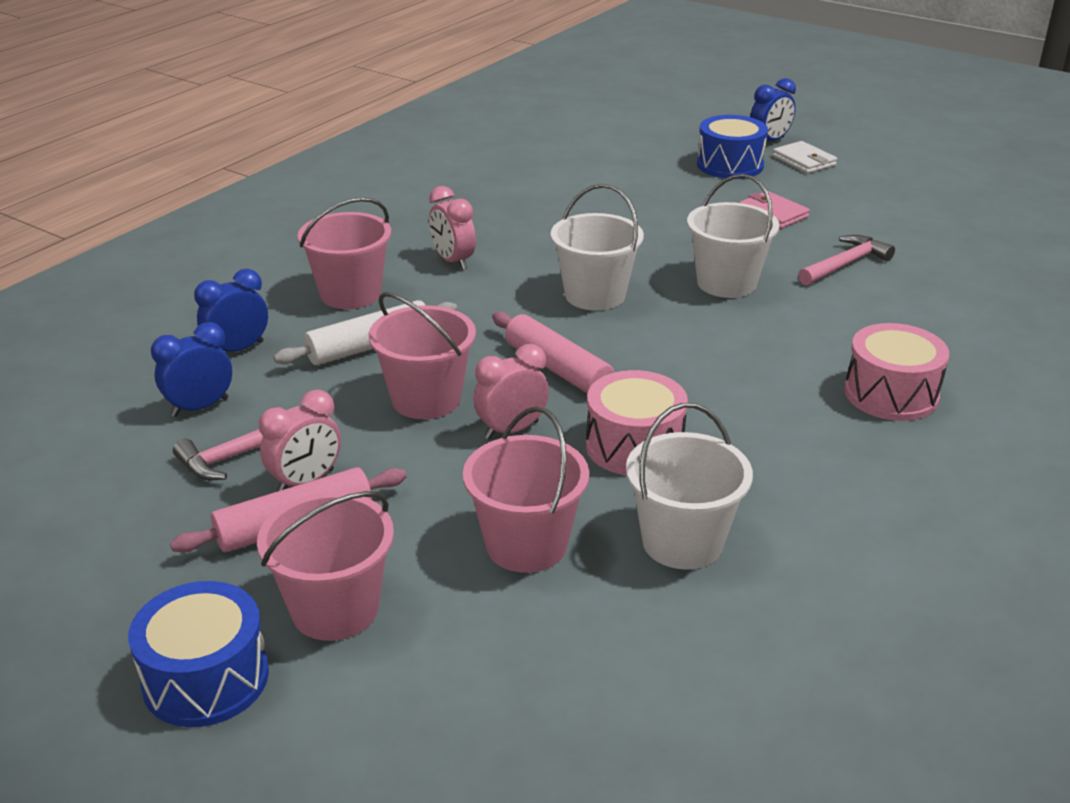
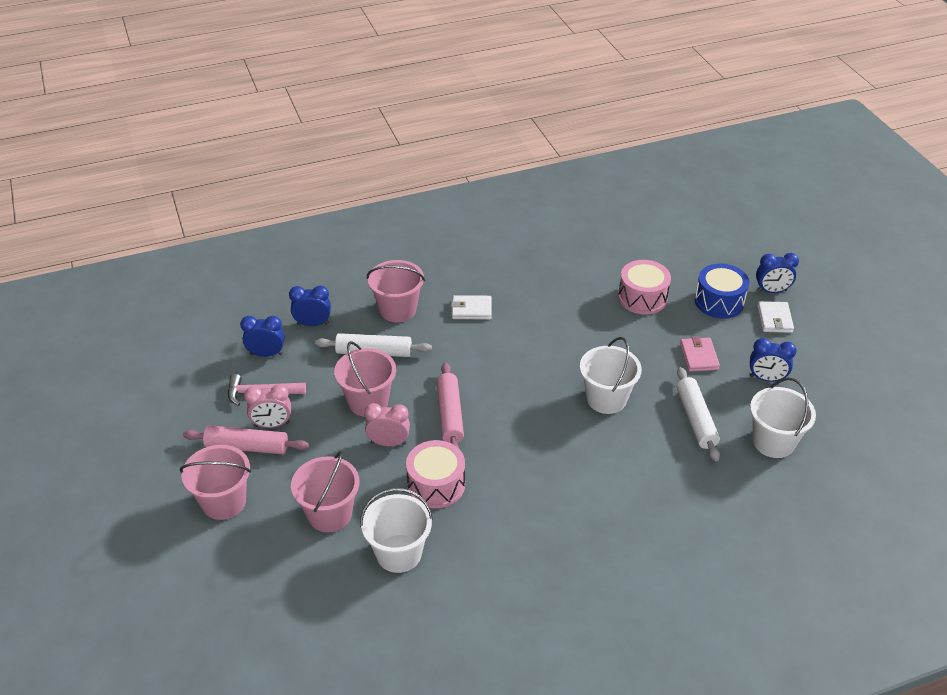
camera: 35 degrees right, 10 degrees up
(206, 678) = (150, 507): blue drum -> none
(453, 261) = (471, 309): pink clock -> white wallet
(595, 295) = (522, 372): white bucket -> white bucket (773, 442)
(845, 264) = (696, 419): pink hammer -> white rolling pin
(864, 207) = (766, 378): none -> blue clock
(891, 394) = (607, 525): pink drum -> pink drum (642, 298)

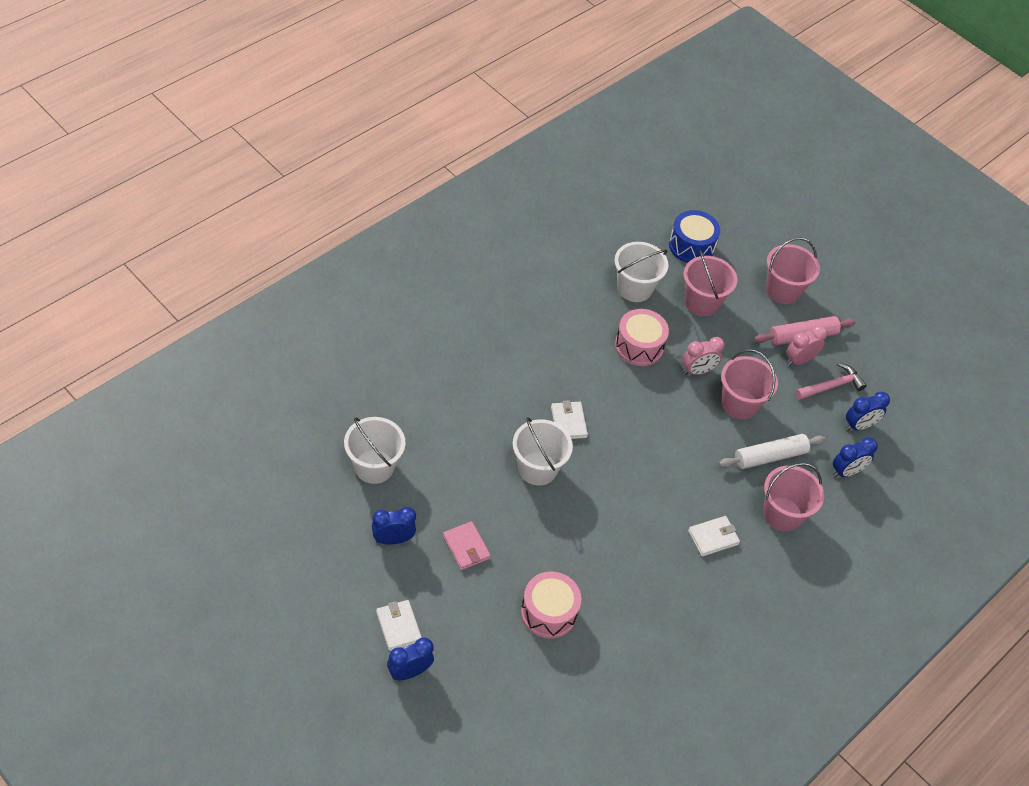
camera: 150 degrees right, 10 degrees up
(450, 415) = (664, 411): pink rolling pin -> none
(555, 430) = (568, 422): none -> white wallet
(696, 419) = (449, 470): white rolling pin -> none
(719, 301) = (464, 634): blue drum -> blue drum (691, 246)

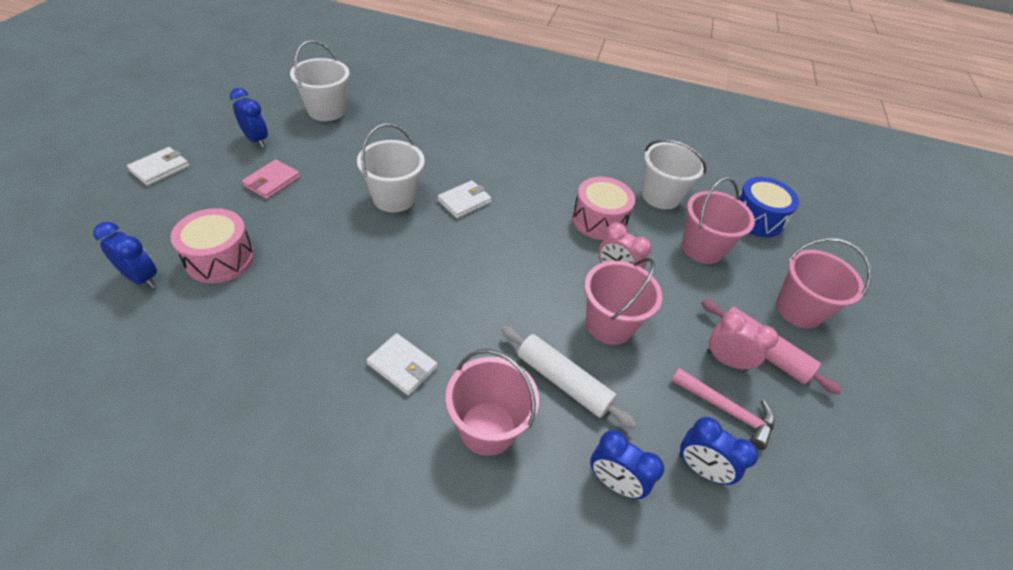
camera: 60 degrees right, 5 degrees down
(409, 672) = (108, 189): blue clock -> blue clock (141, 278)

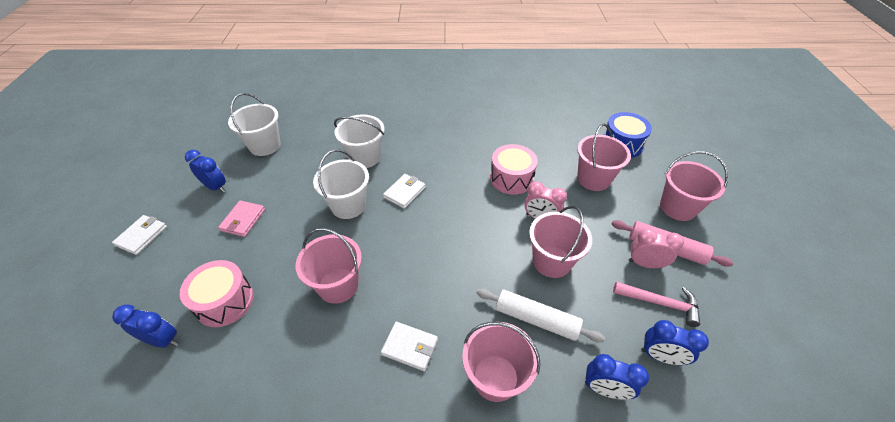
camera: 10 degrees left, 0 degrees up
(348, 278) = (338, 285): none -> pink bucket
(661, 196) = (548, 146): white bucket -> white bucket (365, 157)

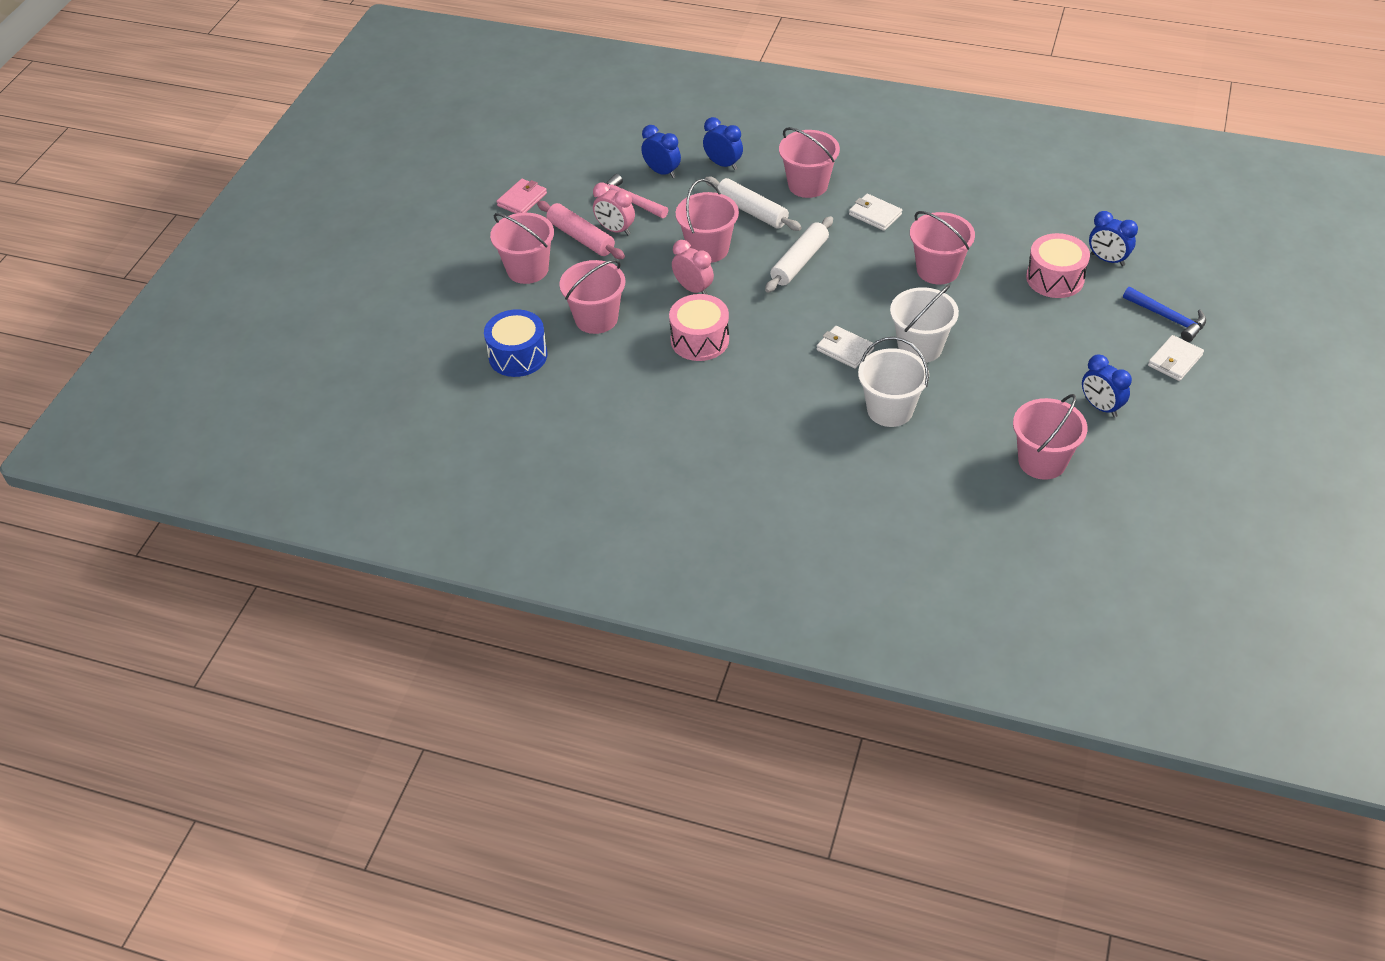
camera: 160 degrees left, 0 degrees up
(129, 278) = (1168, 318): none -> blue hammer
(243, 220) = (1053, 355): pink wallet -> pink wallet (522, 199)
(265, 145) = (1042, 461): white bucket -> pink bucket
(404, 192) = (845, 349): white wallet -> white wallet turned 75 degrees clockwise
(466, 266) = (799, 262): none -> white rolling pin

